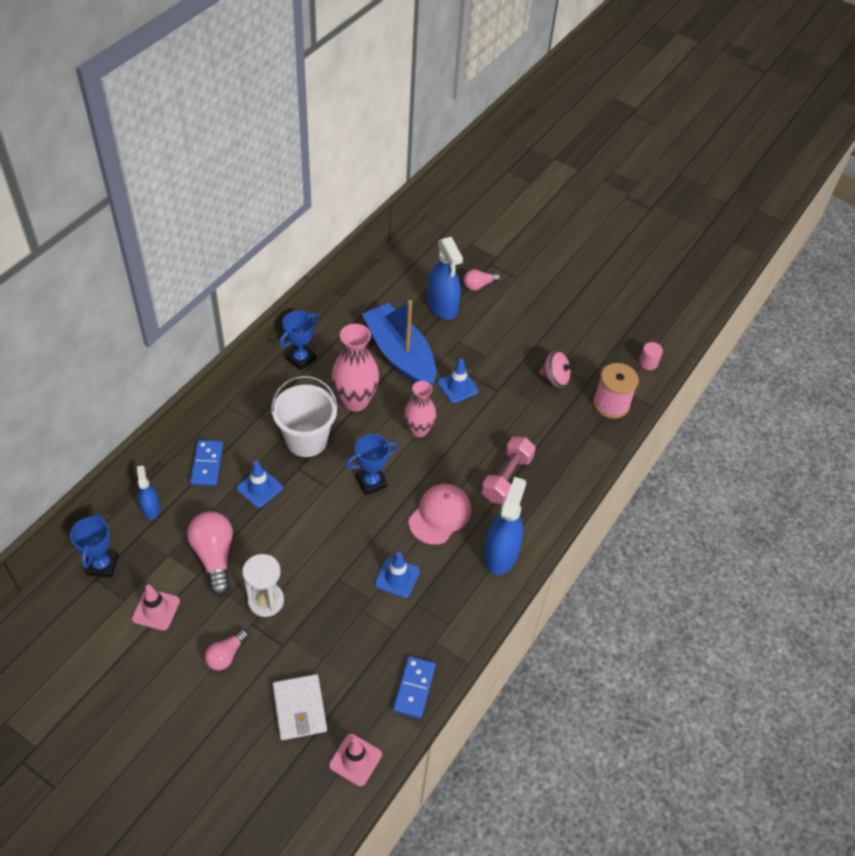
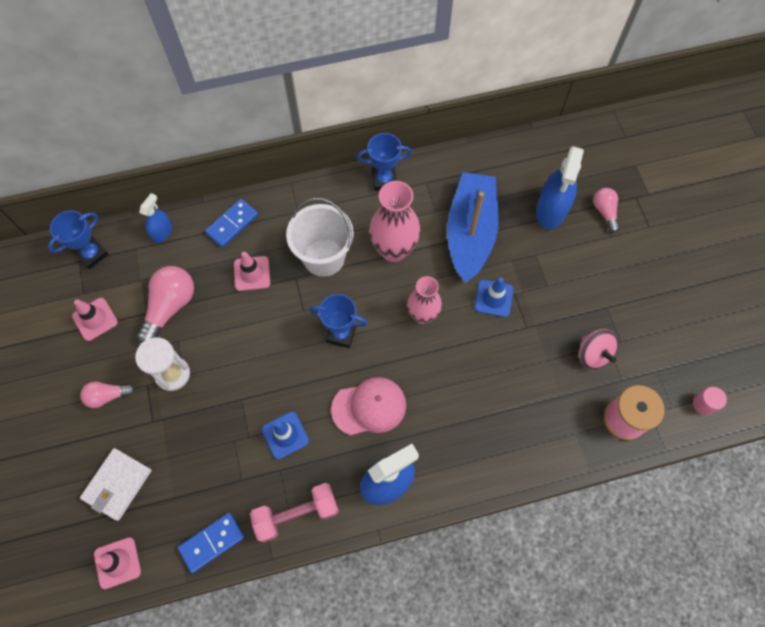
camera: 45 degrees right, 15 degrees up
(259, 488) = (252, 273): blue traffic cone -> pink traffic cone
(479, 285) = (604, 212): pink light bulb -> pink light bulb turned 60 degrees clockwise
(507, 478) = (458, 417): pink dumbbell -> pink dumbbell (296, 514)

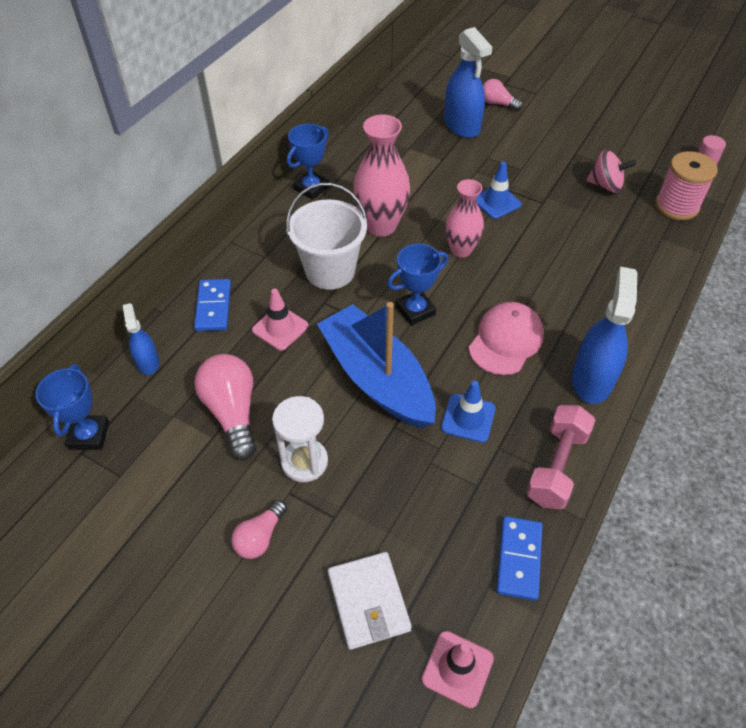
camera: 45 degrees left, 15 degrees down
(95, 319) = (162, 485): pink traffic cone -> none
(470, 233) = (424, 176): blue boat -> blue boat (377, 378)

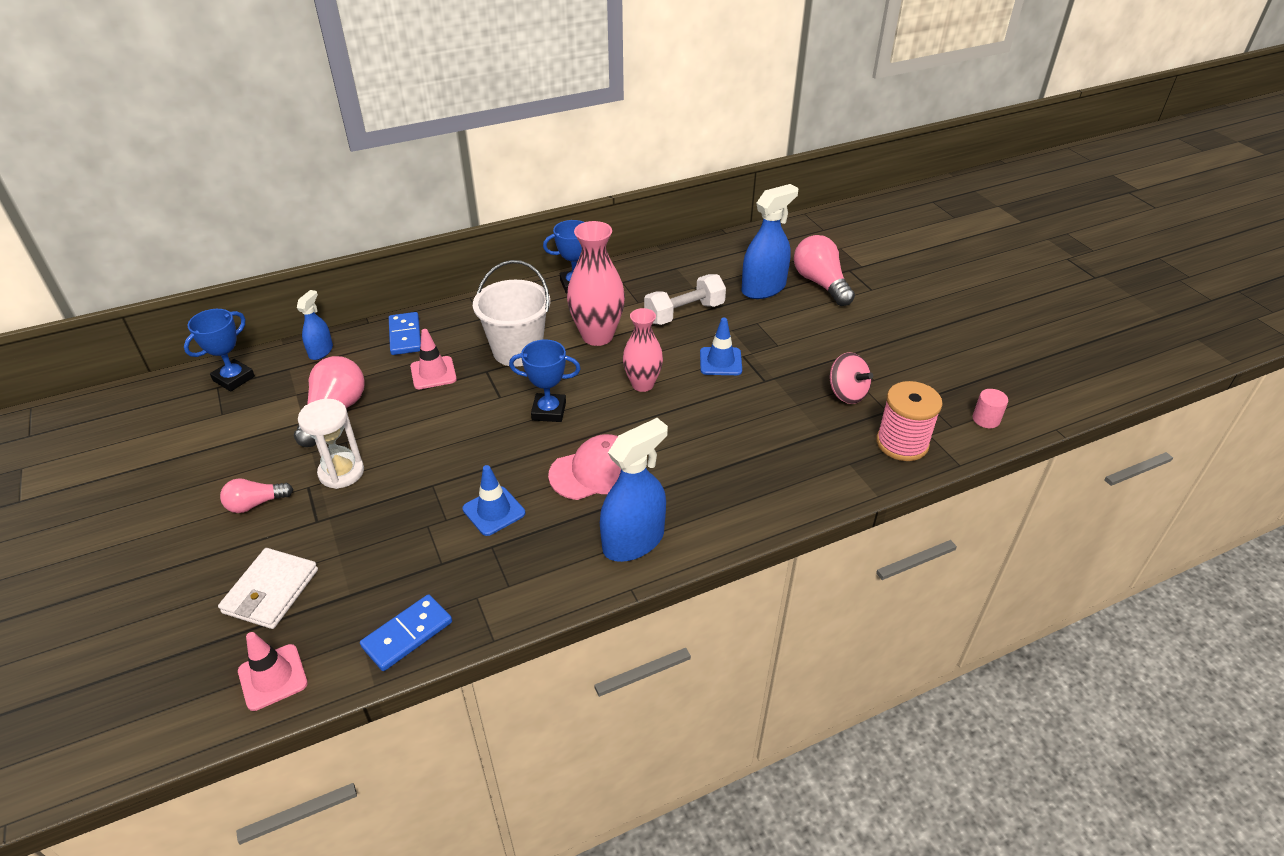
camera: 35 degrees right, 10 degrees down
(213, 307) = (405, 336): blue domino -> blue domino turned 45 degrees counterclockwise
(377, 378) = (460, 444): blue boat -> none
(426, 173) = (684, 313): none -> white dumbbell
(462, 125) = (763, 288): blue spray bottle -> blue spray bottle turned 135 degrees counterclockwise
(497, 103) = (820, 283): pink light bulb -> pink light bulb, size x1.72
(556, 466) = (520, 587): pink dumbbell -> none

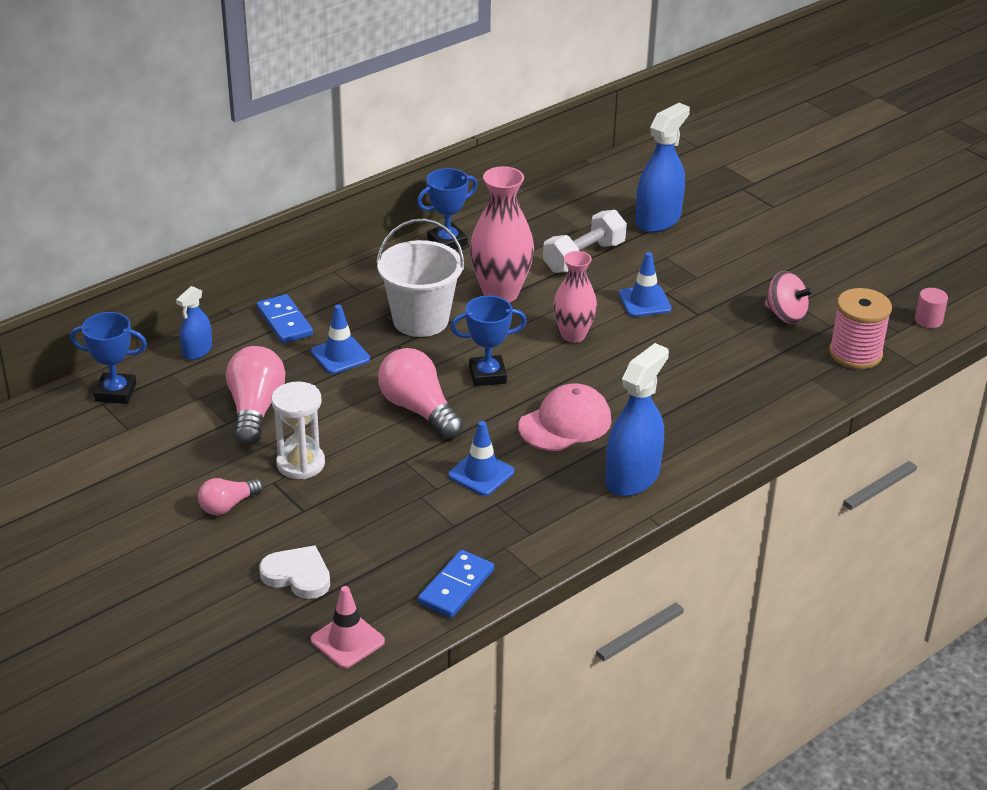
camera: 15 degrees left, 5 degrees down
(234, 378) = (116, 392): blue trophy -> blue trophy turned 75 degrees clockwise
(271, 591) = (297, 575): white wallet -> white heart
(321, 351) = (197, 351): blue spray bottle -> blue spray bottle turned 150 degrees counterclockwise
(433, 373) = (340, 355): pink traffic cone -> blue traffic cone
(820, 283) = (717, 207): pink light bulb -> pink light bulb (418, 409)

